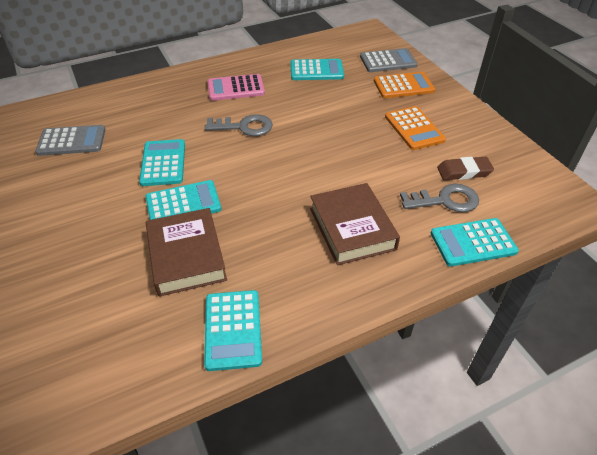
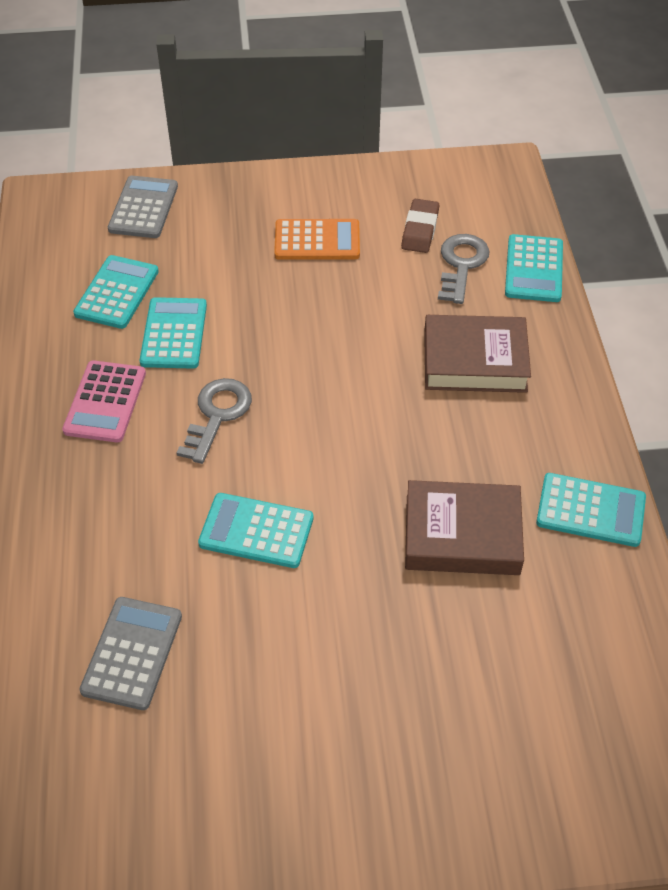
camera: 70 degrees left, 5 degrees up
(183, 203) = (359, 521): turquoise calculator -> turquoise calculator (174, 334)
(403, 86) = (216, 215): orange calculator -> none

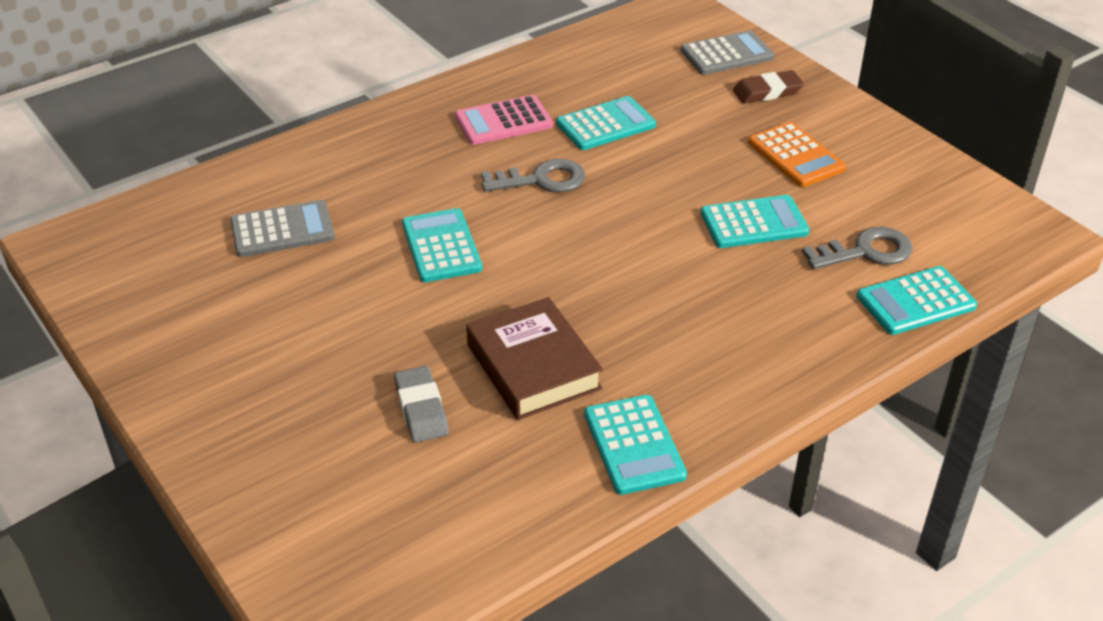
camera: 60 degrees right, 10 degrees down
(117, 292) = (620, 80): turquoise calculator -> turquoise calculator (754, 223)
(420, 229) = (882, 209): brown eraser -> brown eraser (767, 91)
(466, 639) = (421, 408): none -> grey eraser
(475, 361) = (748, 303): brown book -> none

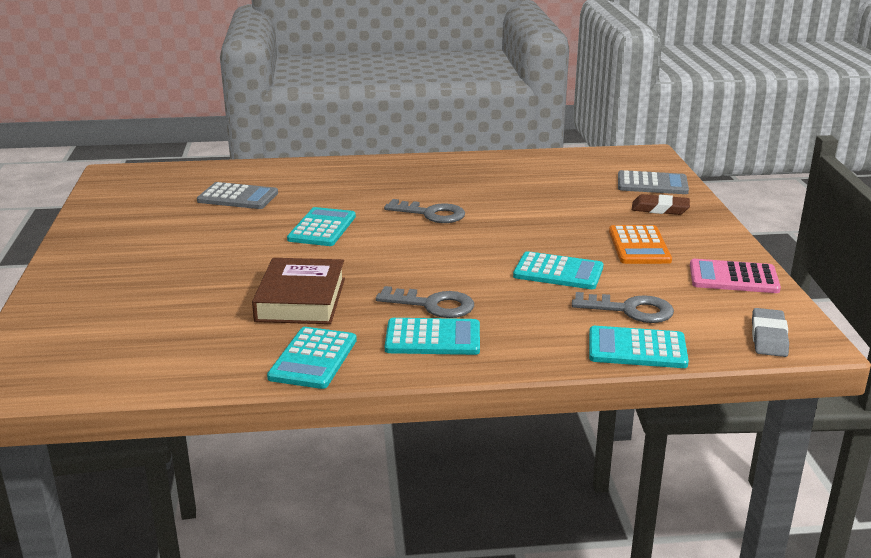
camera: 30 degrees right, 15 degrees down
(421, 408) = (203, 298): grey eraser -> grey eraser (769, 337)
(503, 121) = (443, 181): pink calculator -> pink calculator (733, 278)
(605, 124) = (513, 198): turquoise calculator -> turquoise calculator (433, 338)
(677, 319) = (432, 305): none -> grey key

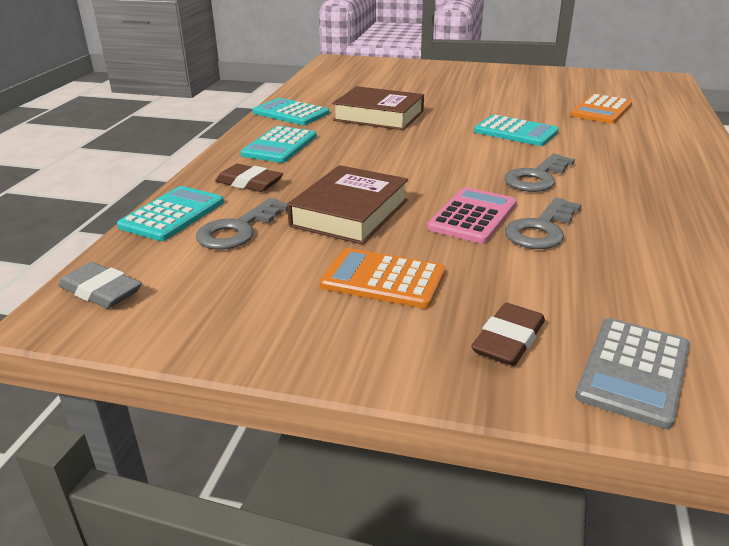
camera: 110 degrees right, 5 degrees up
(238, 197) = (601, 110): grey calculator -> orange calculator
(432, 305) = (332, 152): grey key -> grey key (541, 229)
(540, 330) = (249, 183): none -> brown eraser
(558, 272) = (350, 213): turquoise calculator -> brown book
(733, 278) = (242, 321): pink calculator -> pink calculator (472, 216)

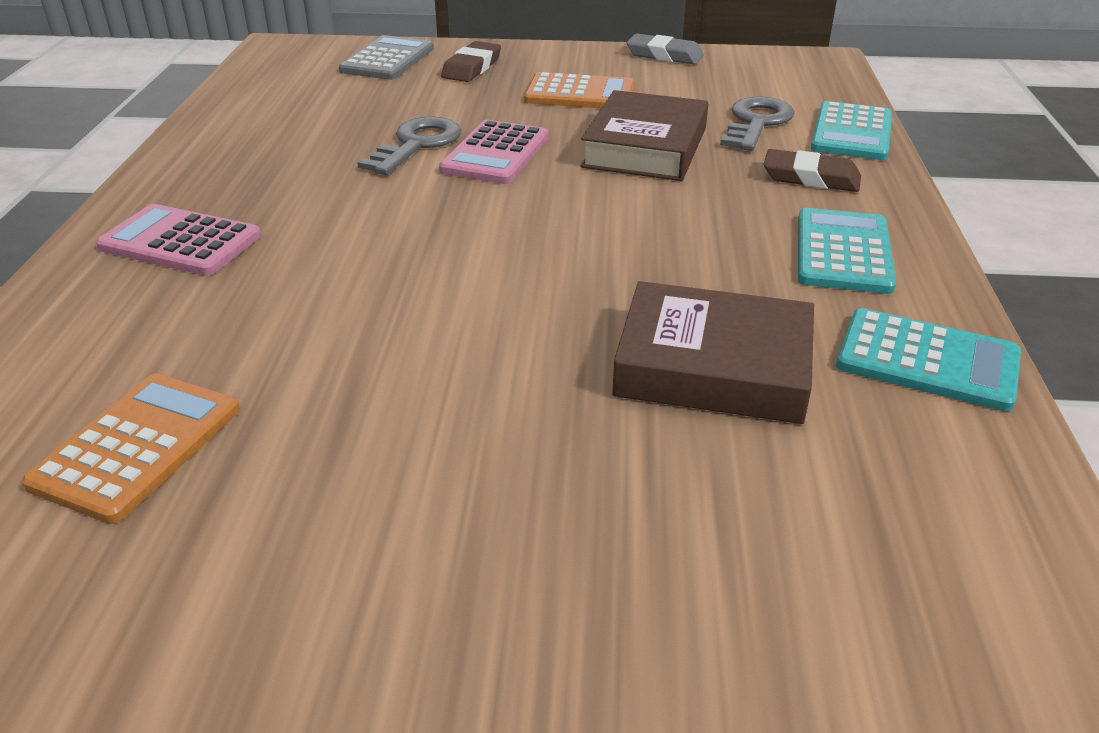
camera: 170 degrees right, 5 degrees up
(101, 291) = (816, 72): grey eraser -> grey eraser (664, 55)
(515, 132) = (398, 329): turquoise calculator -> none
(537, 177) = (395, 215): grey key -> none
(665, 171) = (180, 242): none -> pink calculator

